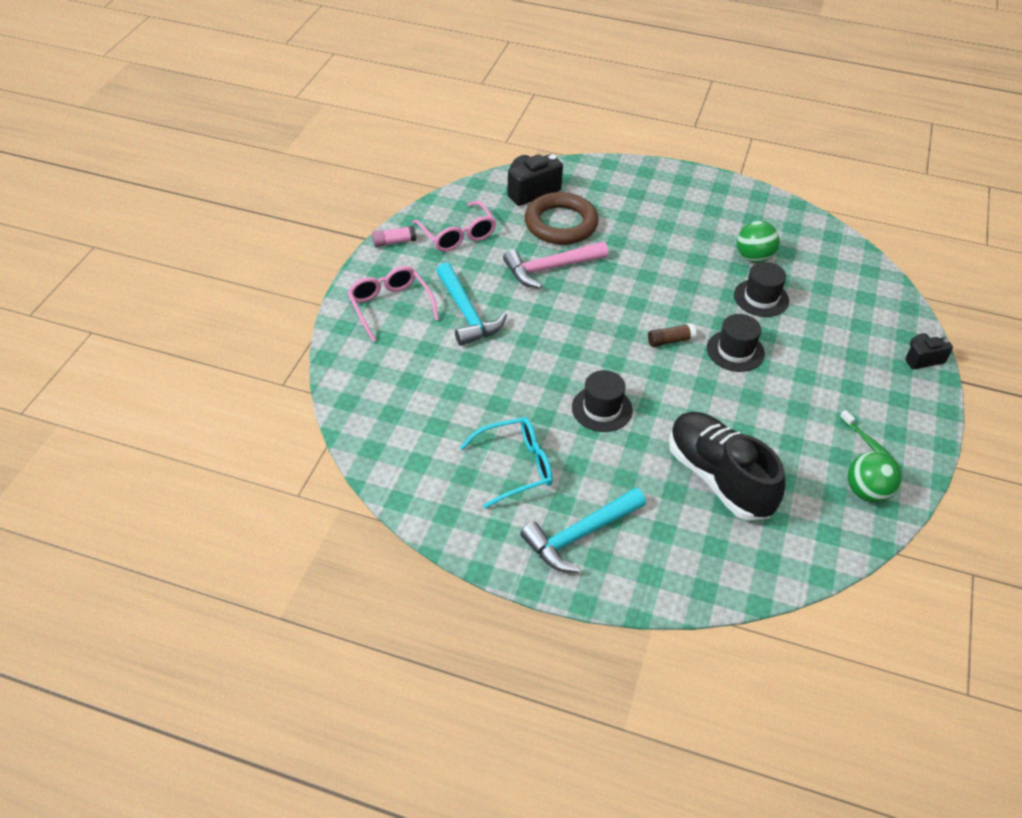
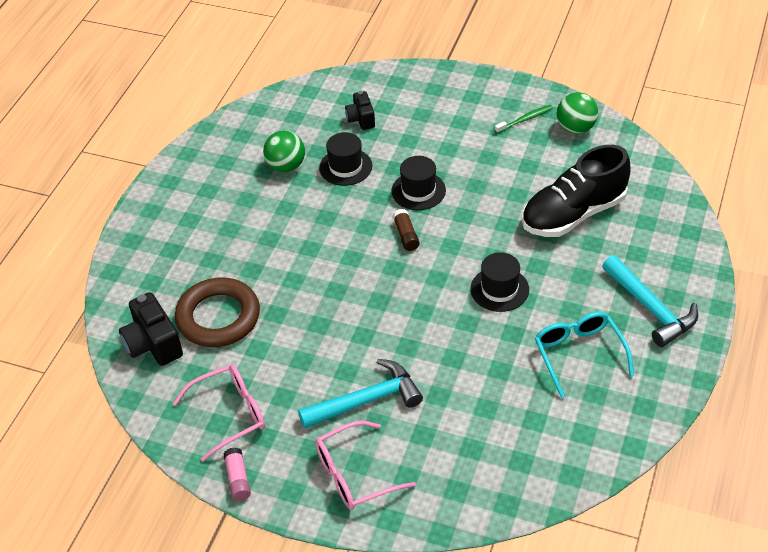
camera: 85 degrees left, 0 degrees up
(550, 268) = (294, 327): pink hammer -> none
(922, 359) = (424, 76): black camera -> black camera (361, 119)

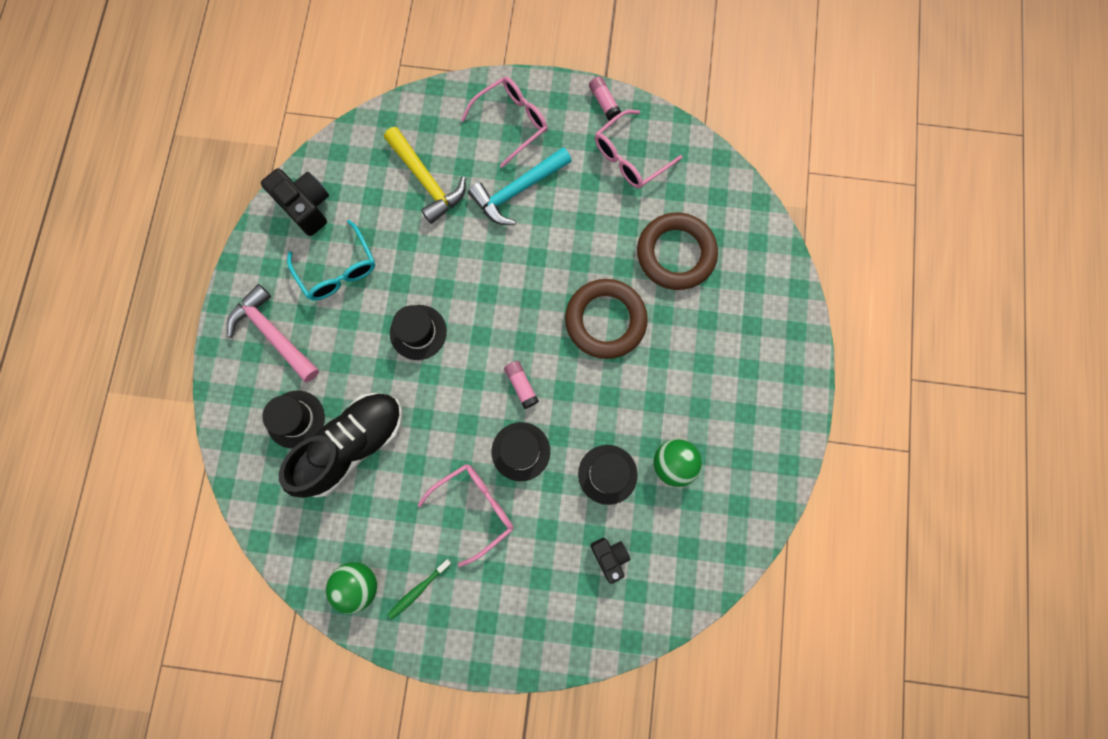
camera: 165 degrees right, 30 degrees up
(153, 344) = (724, 214): black camera -> black camera (306, 207)
(310, 273) = (605, 320): none -> brown ring
(406, 235) = (521, 385): brown glue stick -> pink glue stick
(468, 160) = (474, 509): none -> pink glasses
(469, 426) = (426, 181): none -> yellow hammer
(628, 239) = (295, 419): none -> black hat
(650, 308) = (273, 334): turquoise hammer -> pink hammer

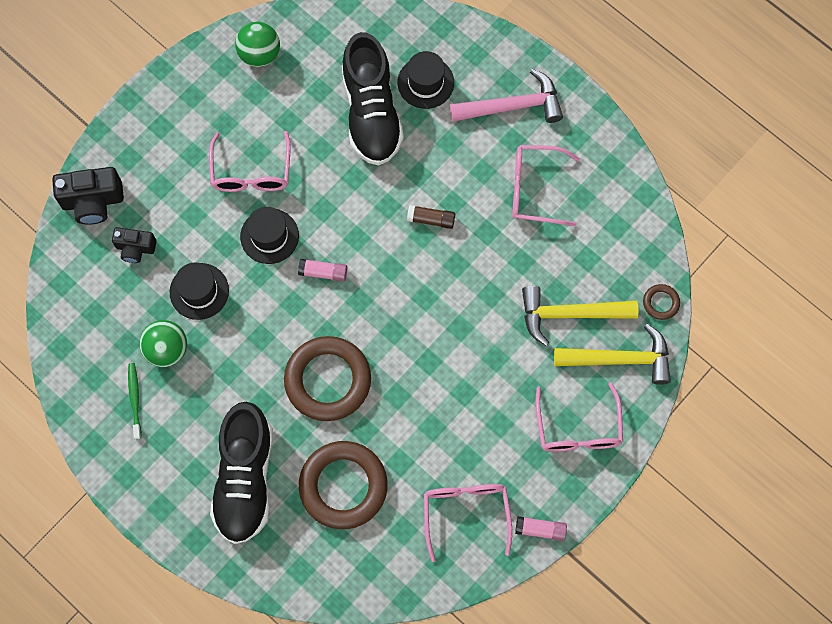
camera: 125 degrees right, 5 degrees down
(306, 207) = (615, 198): black camera -> black camera (93, 201)
(337, 269) = (535, 189): turquoise glasses -> pink glasses
(373, 124) = (661, 303): none -> brown ring
(418, 332) = (431, 219): black hat -> brown glue stick
(418, 589) = (222, 93): green toothbrush -> green toothbrush (135, 399)
(438, 126) = (619, 359): none -> yellow hammer
(517, 190) = (504, 388): turquoise hammer -> none
(725, 328) = (245, 479): none -> black shoe

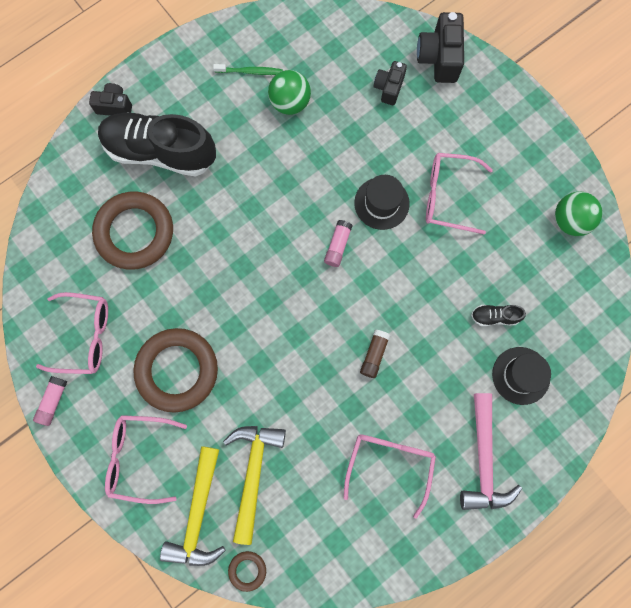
camera: 100 degrees right, 5 degrees up
(197, 543) = (114, 106): none -> black camera
(199, 291) = (339, 136): black hat -> none
(328, 380) = (234, 234): brown ring -> brown ring (177, 370)
(371, 112) = (494, 316): black shoe -> black shoe, size x0.40

